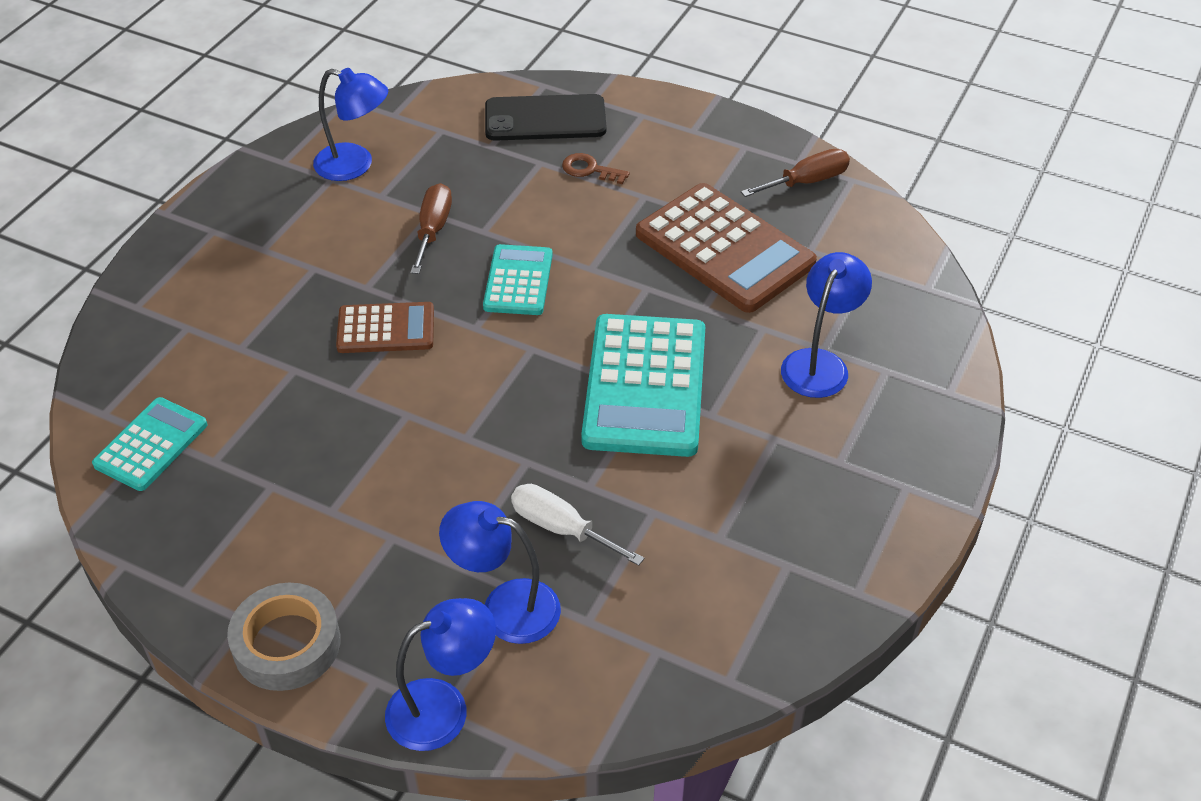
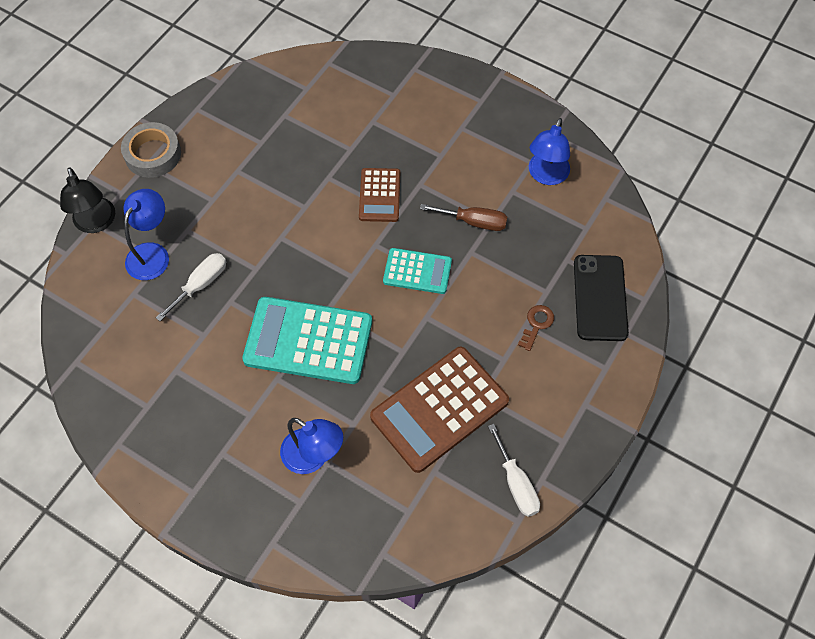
camera: 95 degrees right, 15 degrees up
(151, 445) = (301, 86): turquoise calculator -> none
(443, 707) = (96, 223): blue lamp -> black lamp
(806, 182) = (516, 483): brown screwdriver -> white screwdriver

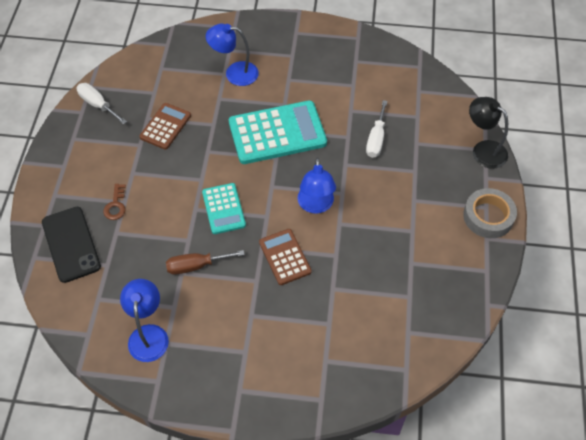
camera: 155 degrees right, 5 degrees down
(152, 253) = (426, 146): blue lamp -> blue lamp (316, 205)
(417, 271) = (223, 209): turquoise calculator -> turquoise calculator turned 90 degrees counterclockwise
(439, 409) = (165, 126): brown calculator -> brown calculator, size x0.56

